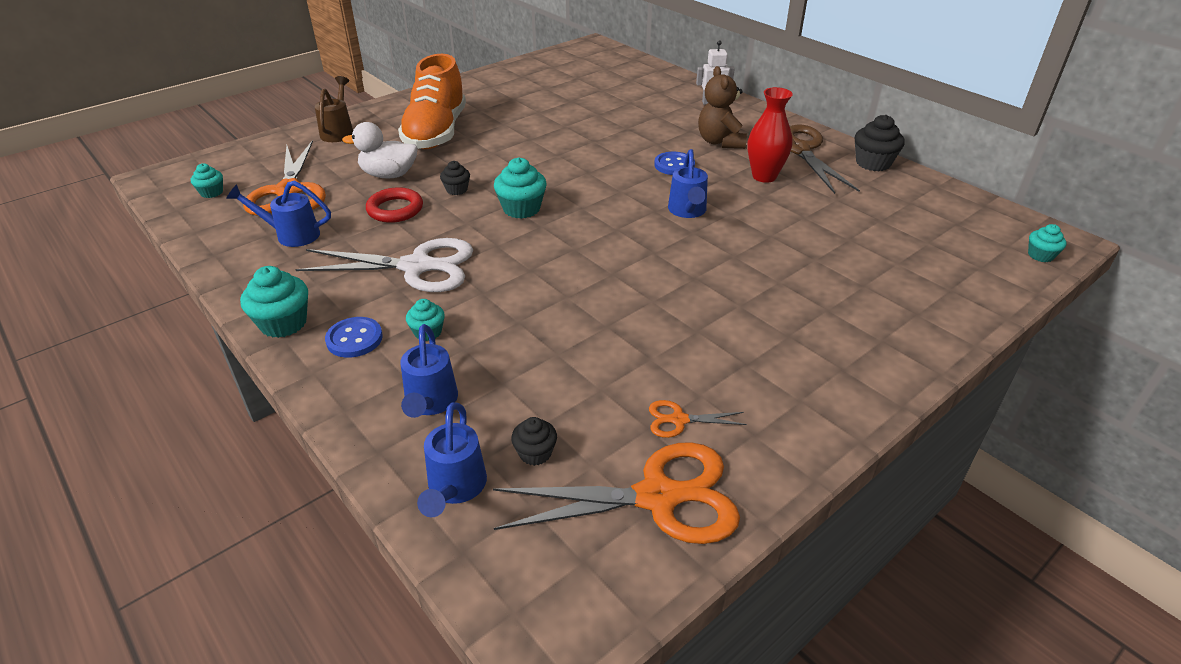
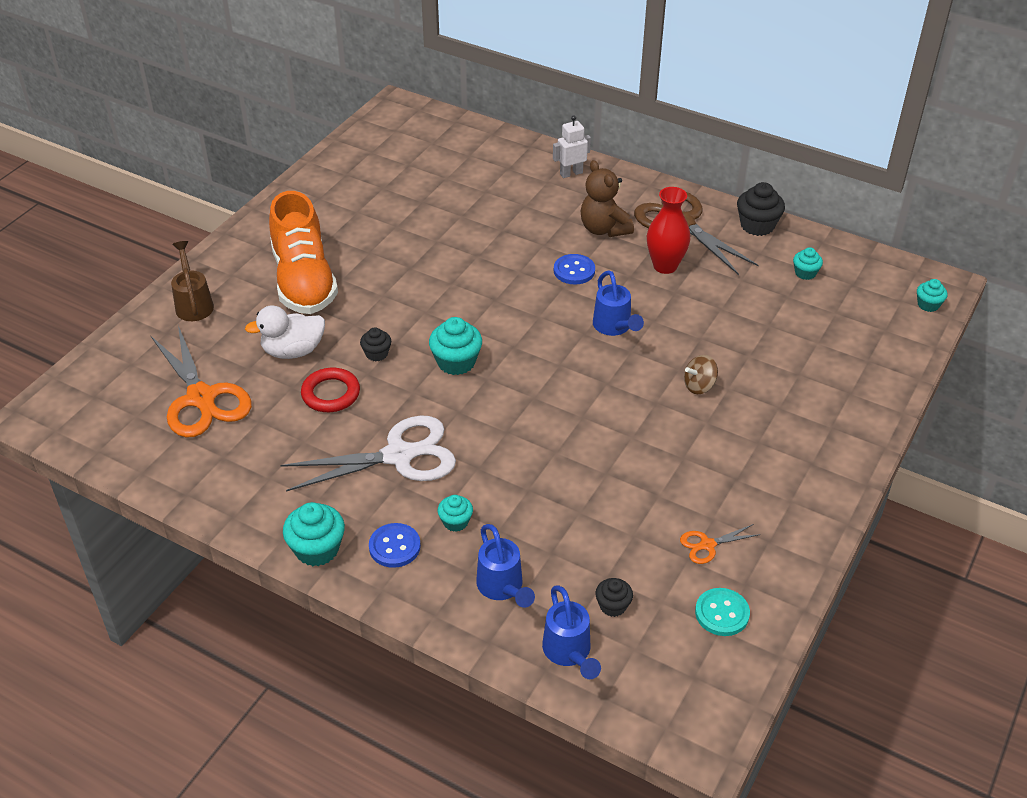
camera: 20 degrees left, 5 degrees up
(211, 192) = (117, 420): turquoise cupcake -> turquoise cupcake (805, 273)
(291, 235) = (246, 451): blue watering can -> none
(657, 497) = (722, 613): orange scissors -> turquoise button
(748, 273) = (699, 386): none -> brown spinning top

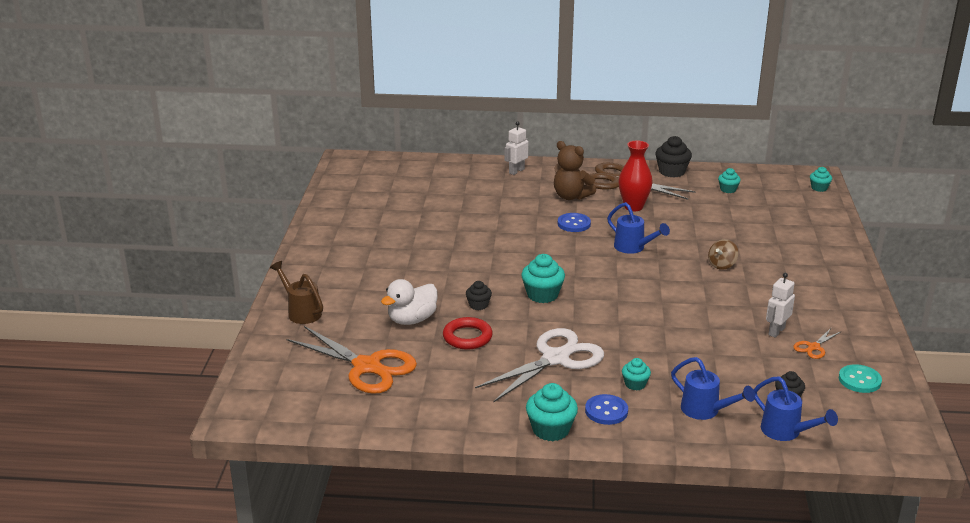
camera: 25 degrees left, 15 degrees down
(304, 281) = (378, 277): orange shoe -> none
(681, 505) = (776, 331): none -> white robot

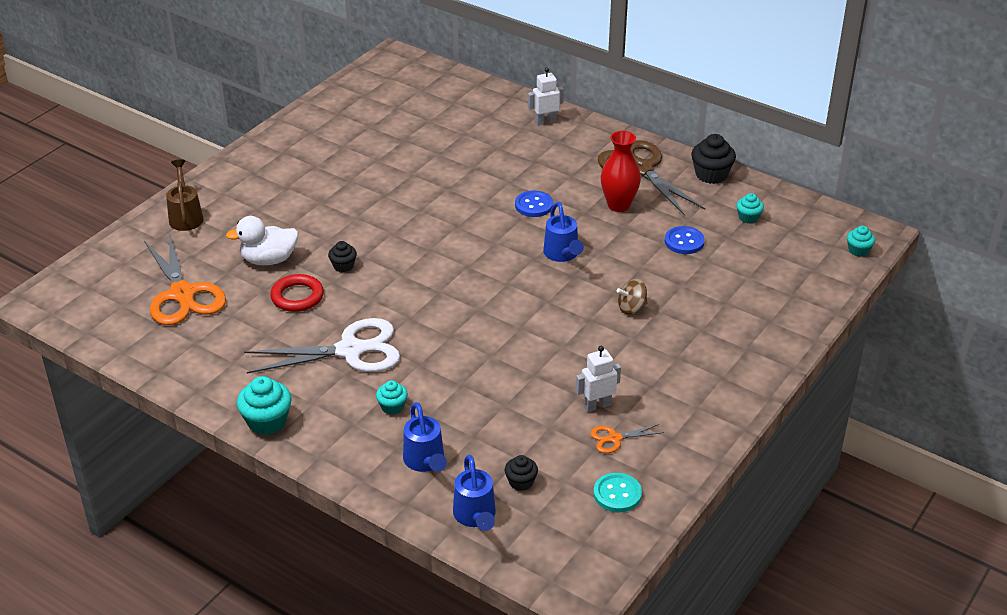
camera: 30 degrees right, 10 degrees up
(542, 295) = (413, 276): turquoise cupcake -> none
(571, 196) = (567, 171): brown teddy bear -> none
(606, 411) = (335, 423): blue button -> blue button (684, 241)

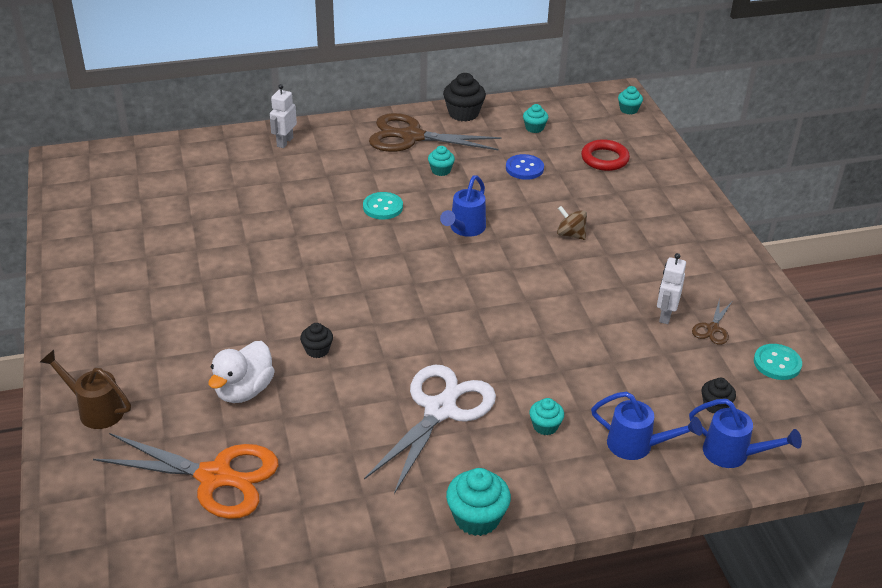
camera: 50 degrees left, 0 degrees up
(297, 297) = (323, 402): red ring -> red ring (604, 159)
(534, 205) = (383, 207): blue button -> turquoise button
(562, 255) = (464, 229): blue watering can -> blue watering can turned 90 degrees clockwise
(615, 438) = (713, 328): orange scissors -> brown scissors
(618, 205) = (441, 170): red vase -> turquoise cupcake
(631, 308) = (570, 234): brown spinning top -> brown spinning top turned 105 degrees clockwise

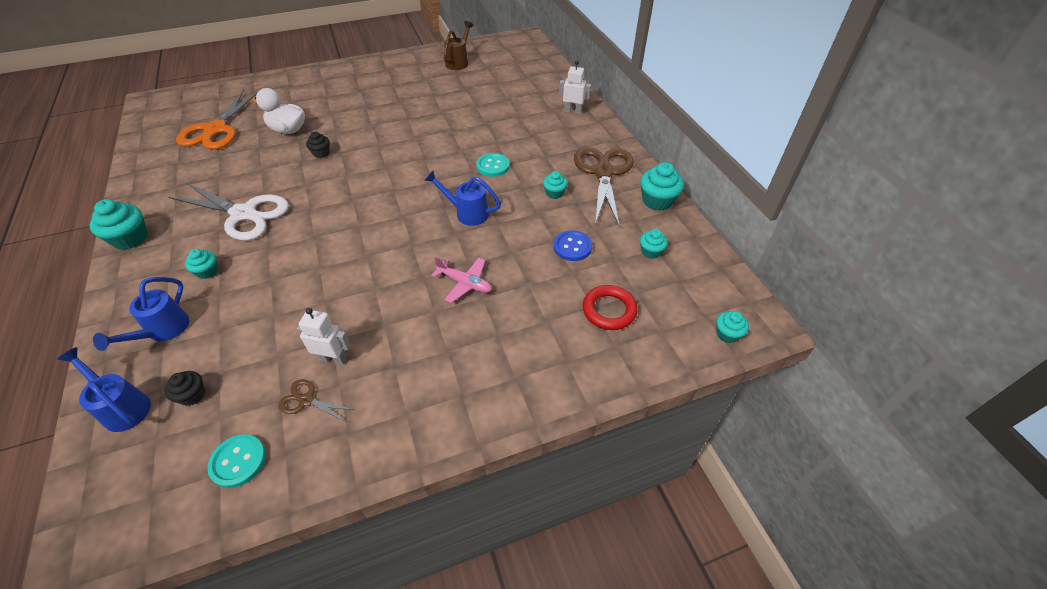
camera: 85 degrees right, 10 degrees up
(95, 409) = (286, 85): brown watering can -> brown watering can (459, 62)
(463, 113) = (657, 201): black cupcake -> turquoise cupcake
(570, 234) = (465, 283): brown spinning top -> pink plane
(734, 454) = (122, 406): blue watering can -> blue watering can turned 105 degrees clockwise

